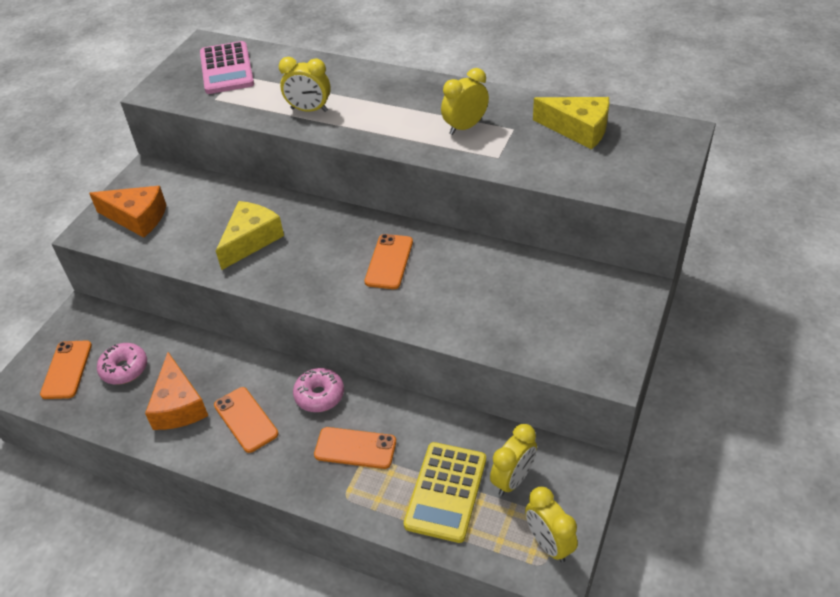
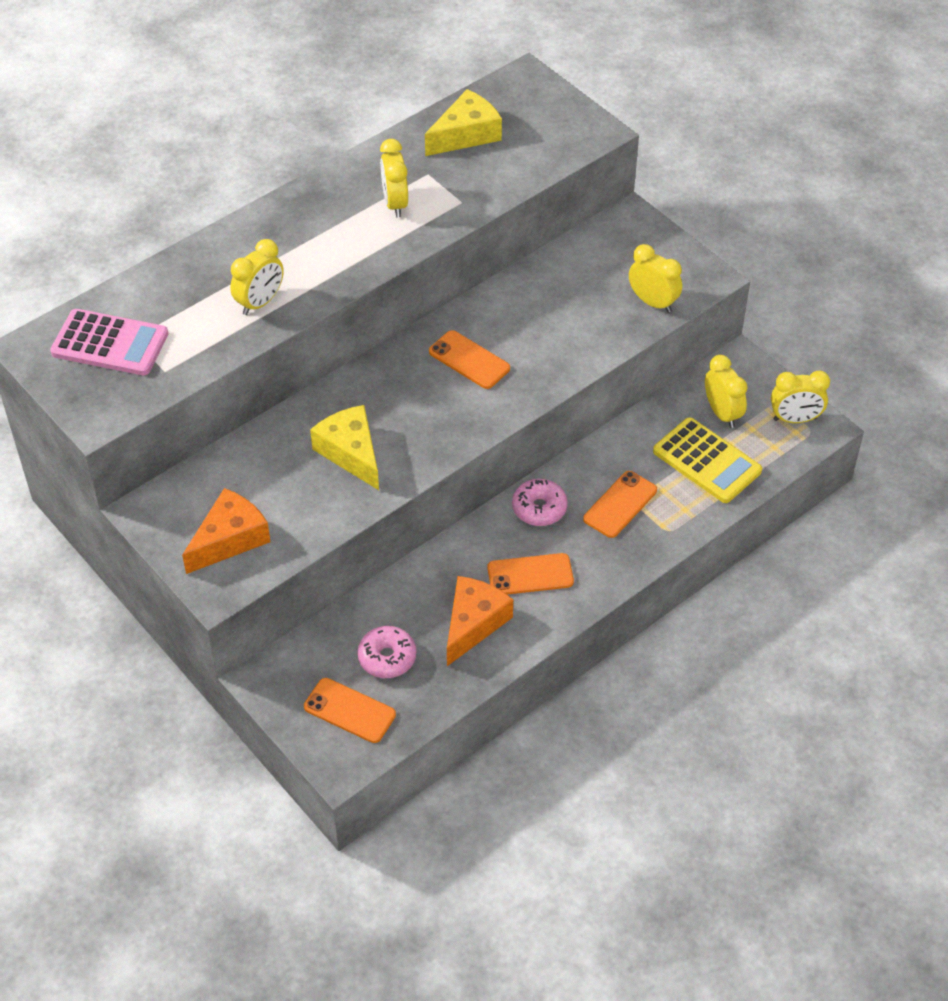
camera: 65 degrees left, 5 degrees up
(179, 405) = (473, 623): orange cheese -> orange cheese turned 75 degrees counterclockwise
(545, 346) = (653, 302): none -> yellow clock

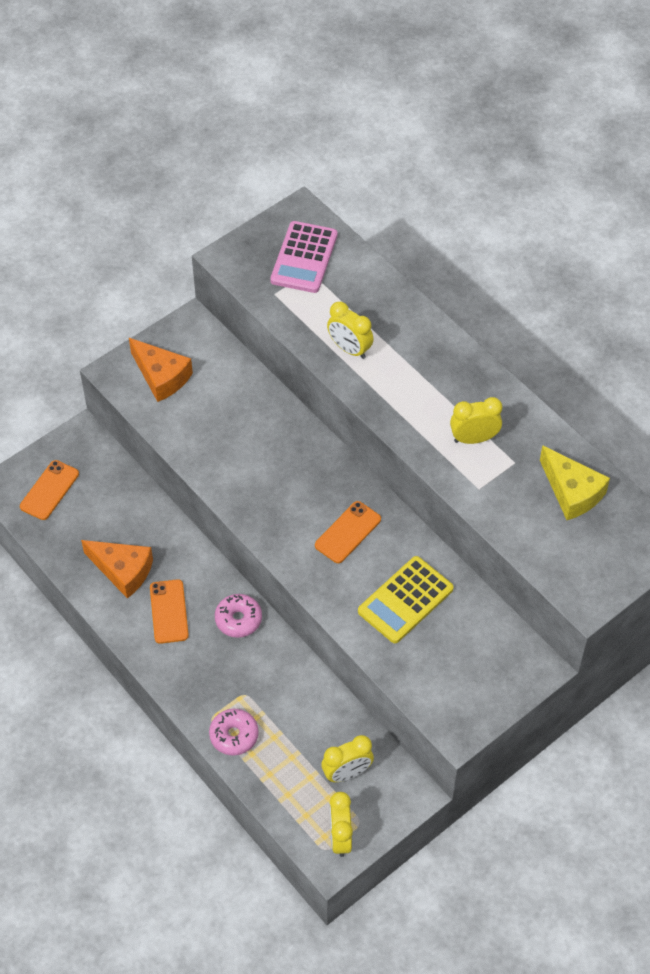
camera: 90 degrees right, 5 degrees up
(351, 453) = (245, 450): yellow cheese -> none
(387, 658) = (95, 513): pink donut -> pink donut (234, 735)
(620, 504) = (241, 682): orange phone -> none
(653, 302) = (423, 681): yellow clock -> none
(706, 461) = (289, 755): yellow calculator -> yellow calculator (405, 600)

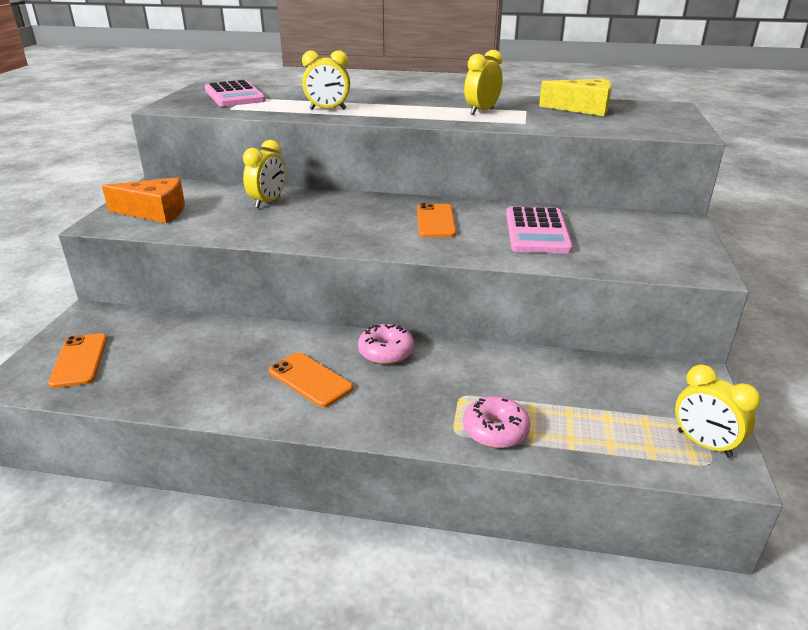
camera: 40 degrees left, 25 degrees down
(123, 571) = (226, 376): orange cheese -> none
(347, 773) = (629, 395): yellow clock -> yellow clock (268, 202)
(405, 600) = (537, 231): yellow calculator -> pink calculator

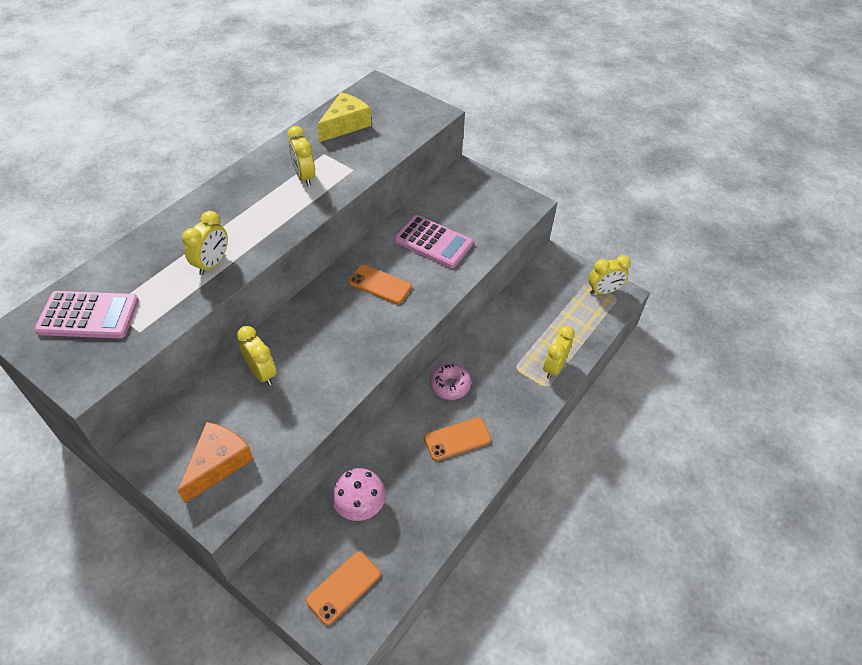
camera: 65 degrees left, 20 degrees up
(79, 360) = (343, 587): orange phone -> orange phone turned 60 degrees counterclockwise
(185, 341) = (360, 504): none -> pink mushroom
(495, 431) = (554, 367): pink donut -> yellow clock

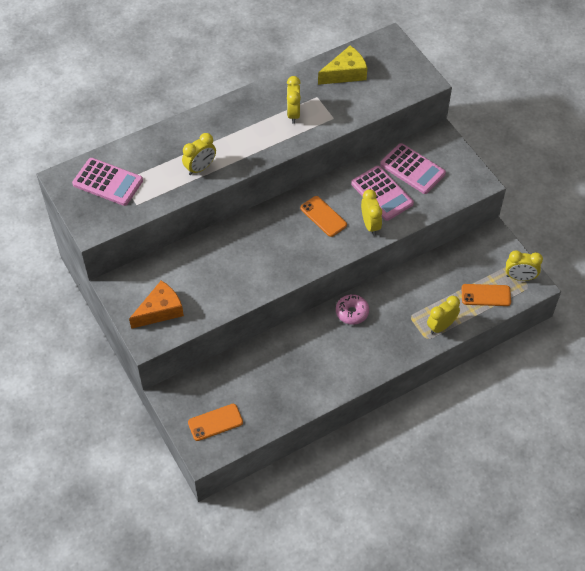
camera: 25 degrees right, 5 degrees up
(262, 373) = (210, 257): yellow clock -> yellow clock (370, 225)
(360, 504) = (248, 374): pink mushroom -> none
(453, 209) = (412, 169): none -> pink calculator
(457, 439) = (338, 354): orange phone -> orange phone (486, 295)

